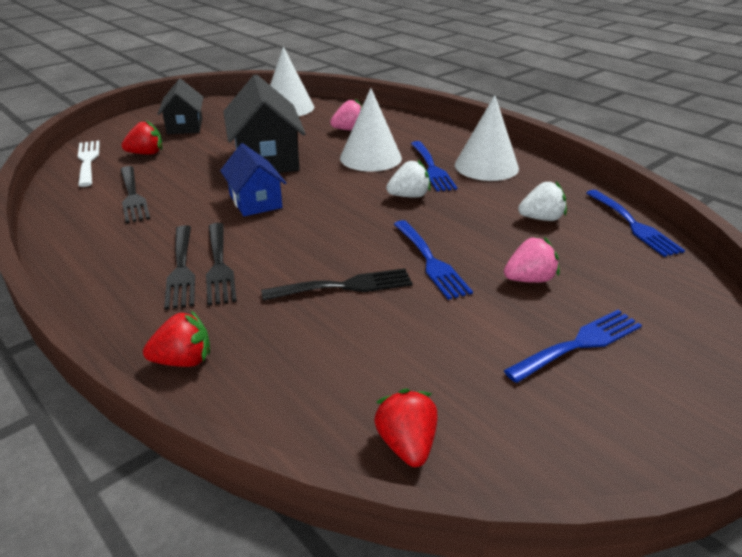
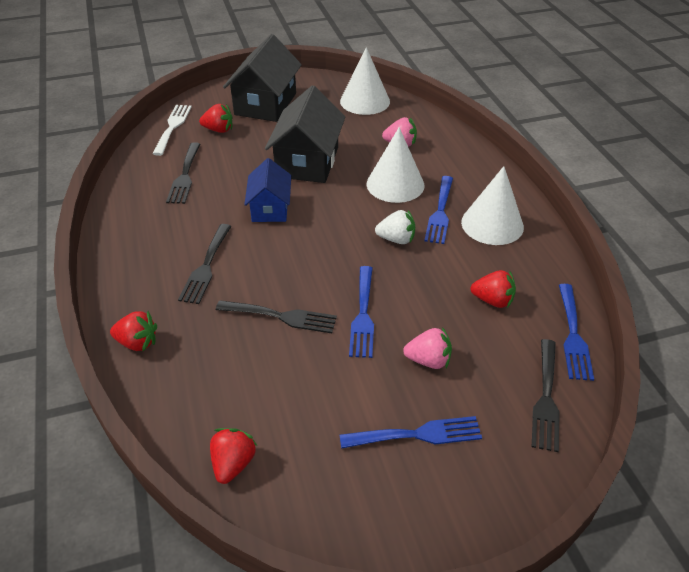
camera: 25 degrees right, 10 degrees up
(181, 269) = (179, 261): black fork -> black fork (546, 398)
(185, 126) = (265, 104): black house -> black house, size x1.60
(541, 218) = (493, 300): white strawberry -> red strawberry

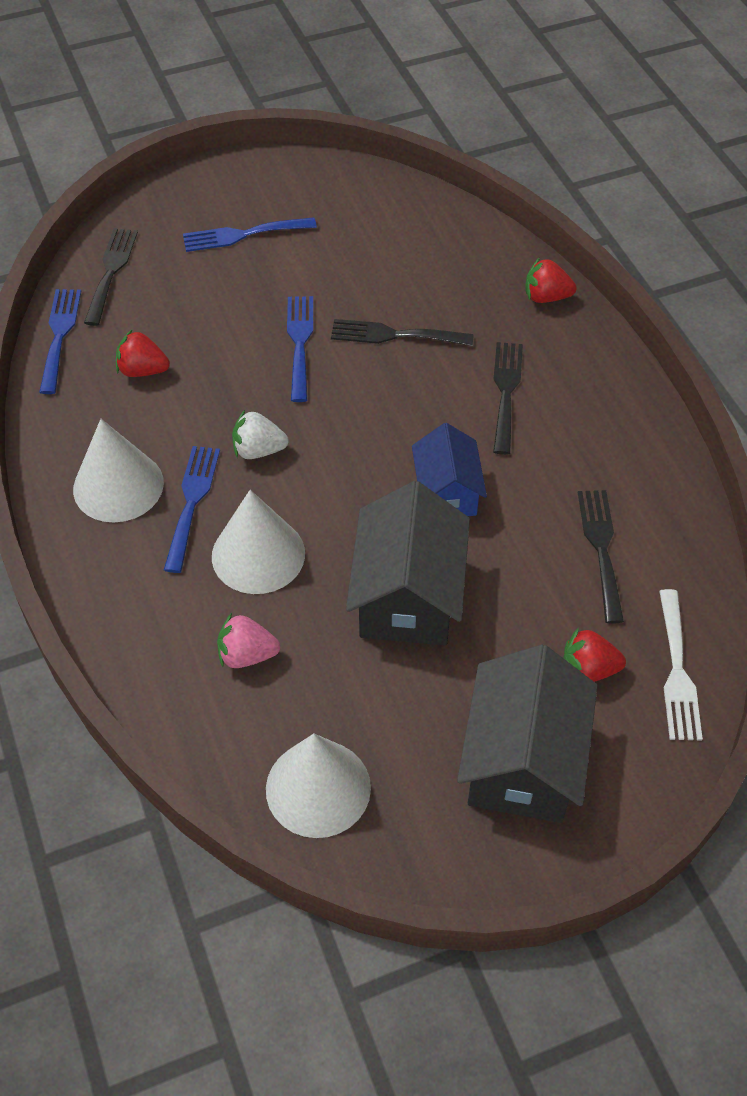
camera: 175 degrees right, 10 degrees up
(233, 464) = (409, 204): red strawberry -> none
(428, 360) = (227, 299): pink strawberry -> none

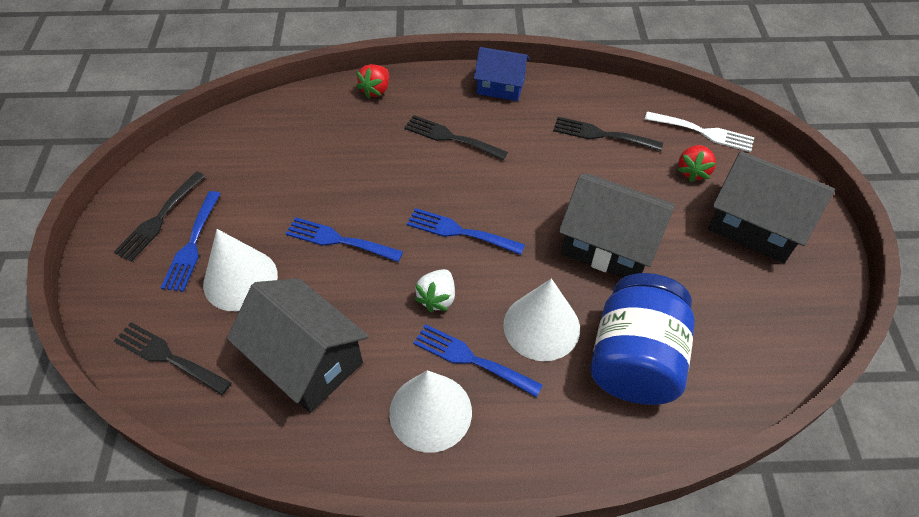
camera: 70 degrees left, 0 degrees up
(59, 335) = (223, 421): blue fork -> blue fork (459, 232)
(143, 370) = (307, 360): red strawberry -> black house
(247, 655) = (634, 359): pink strawberry -> blue jar
(318, 788) = (759, 345): white cone -> white cone (240, 279)
(394, 335) = (364, 180): black fork -> black fork (159, 219)
(447, 492) = (526, 196): blue house -> blue house (500, 86)

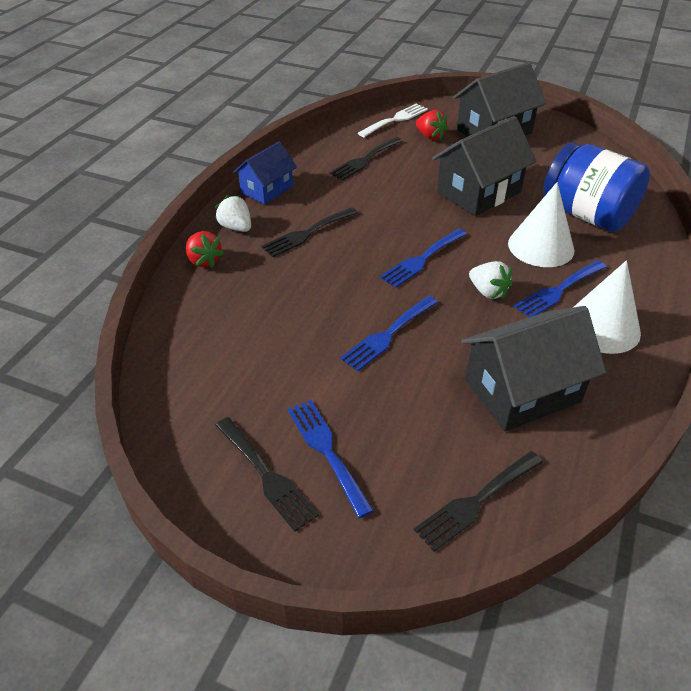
camera: 65 degrees left, 10 degrees down
(192, 245) = (326, 451): blue fork -> blue fork turned 150 degrees counterclockwise
(240, 279) = (399, 419): white cone -> none
(431, 90) = (236, 227): none -> white strawberry

